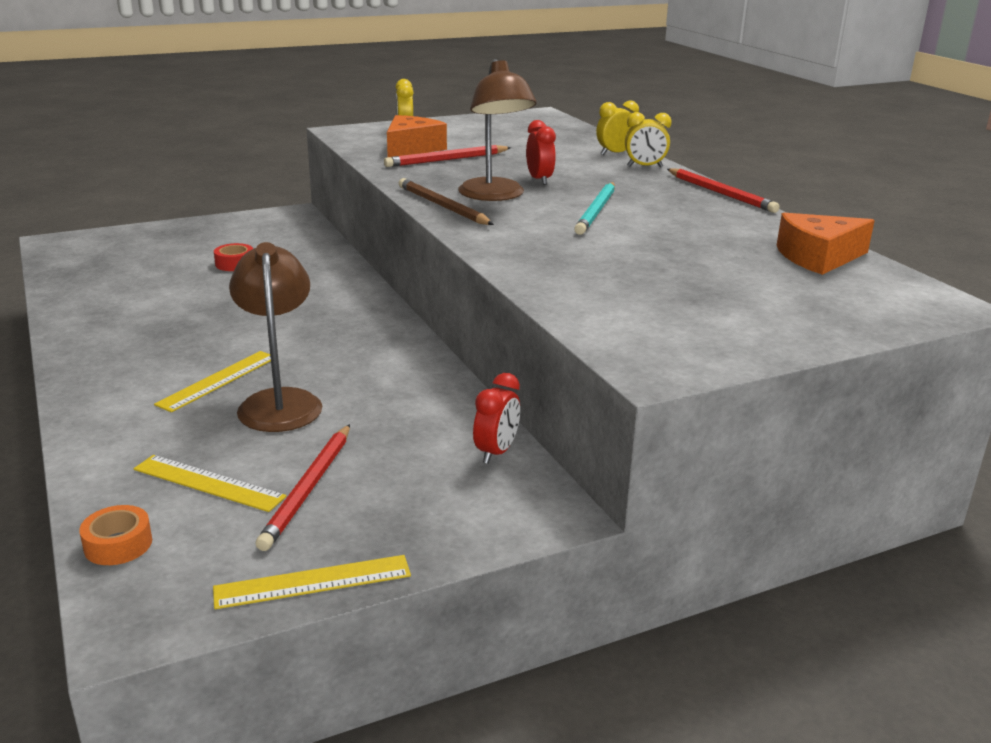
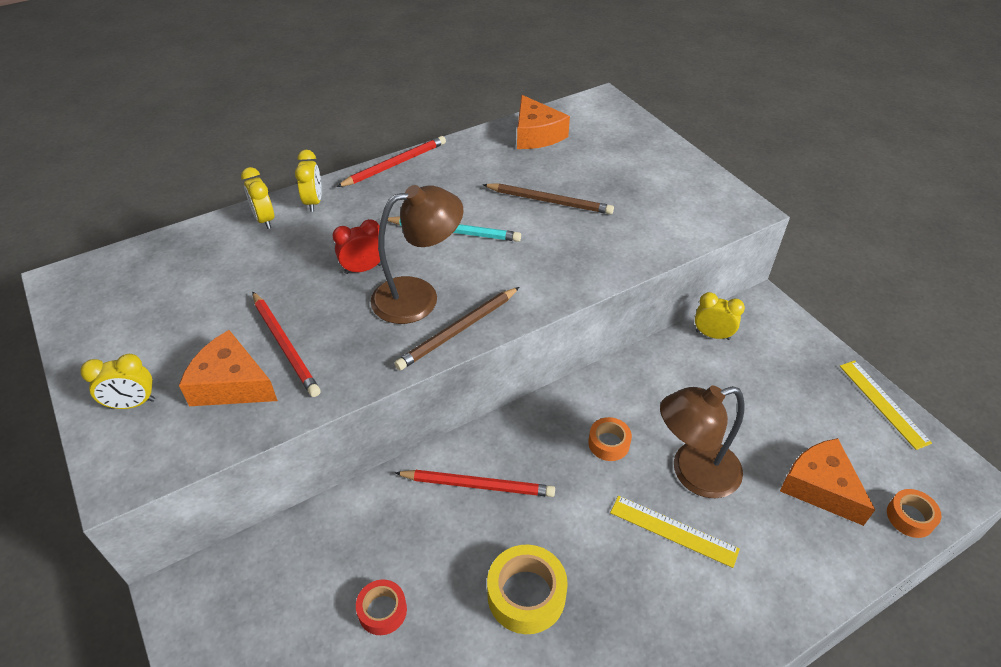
camera: 95 degrees left, 20 degrees up
(206, 310) = (526, 595): none -> yellow tape
(208, 483) = (820, 487): yellow ruler -> orange cheese
(308, 488) = (798, 426): red pencil -> red pencil (478, 485)
(344, 361) = (609, 443): none -> orange tape
(496, 452) = (712, 335): red clock -> yellow clock
(659, 253) = (549, 201): none -> brown pencil

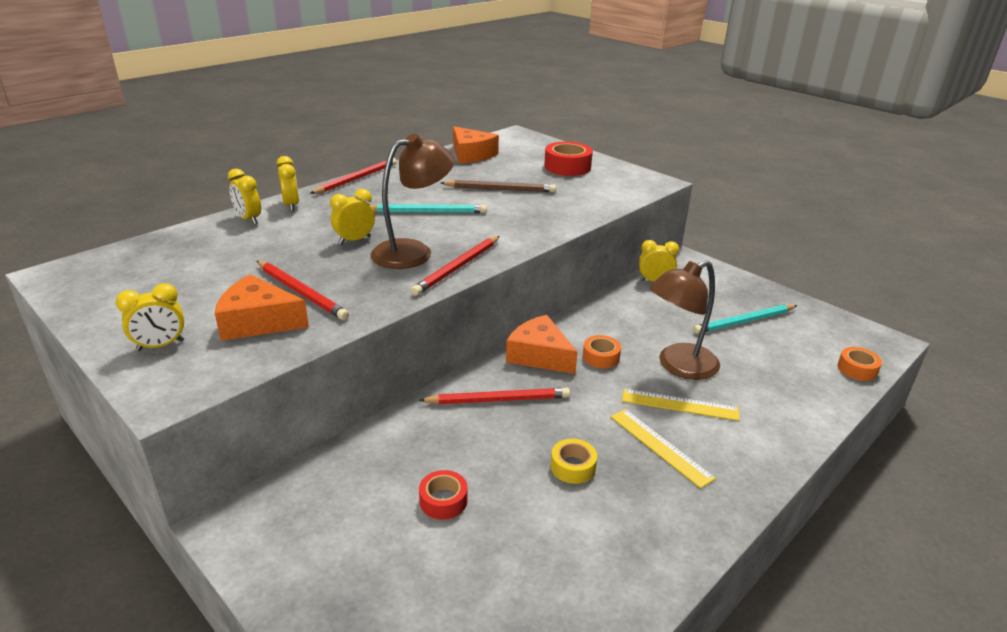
camera: 15 degrees left, 15 degrees down
(363, 269) = (355, 240): red clock -> yellow clock
(458, 330) = (458, 267): brown pencil -> red pencil
(526, 595) = (573, 467): yellow tape -> yellow tape, size x0.61
(643, 169) = (567, 167): none -> red tape
(798, 417) = (744, 322): none -> turquoise pencil
(820, 487) = (781, 361): orange cheese -> orange cheese (539, 355)
(883, 403) = (803, 305): yellow ruler -> yellow ruler (660, 446)

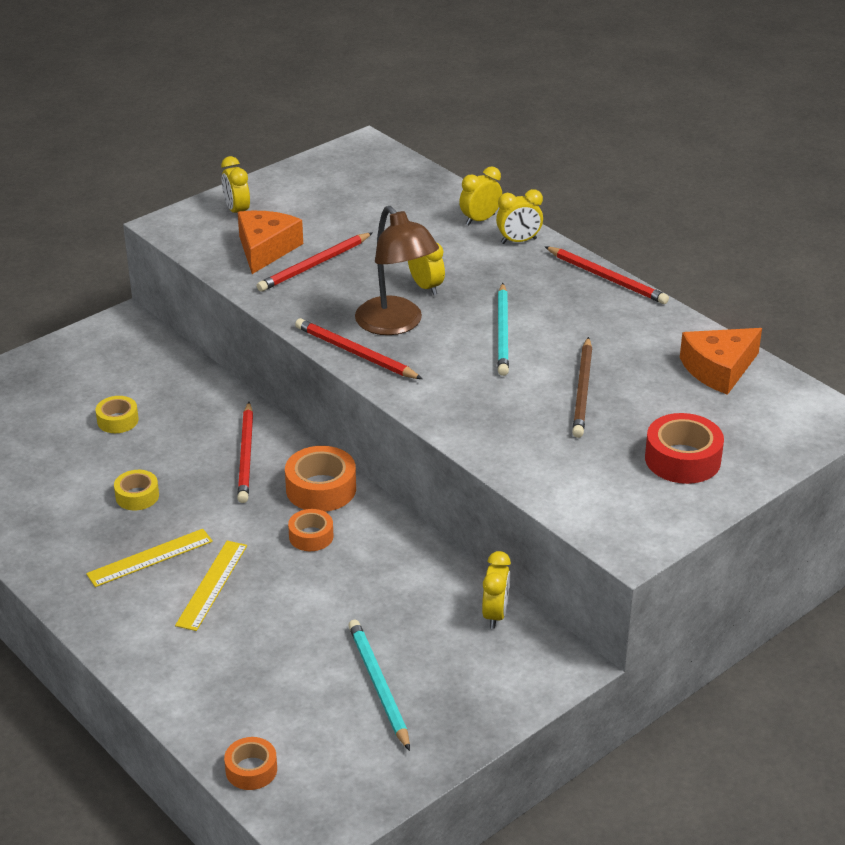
camera: 95 degrees right, 5 degrees up
(443, 501) = (117, 420): red tape -> yellow tape
(539, 355) = (321, 489): orange cheese -> orange tape
(678, 366) = (283, 598): brown lamp -> none

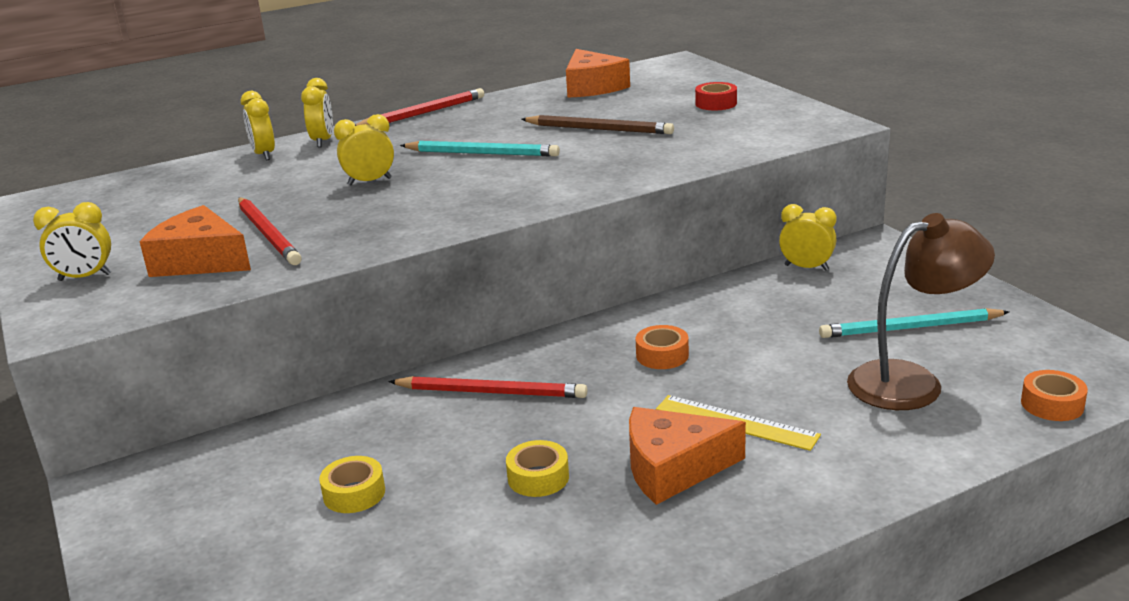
camera: 75 degrees left, 10 degrees down
(150, 558) = (673, 468): yellow ruler -> orange cheese
(321, 489) = (578, 346): orange tape -> none
(355, 353) = (472, 217): red pencil -> none
(396, 324) = (431, 197): brown lamp -> brown lamp (912, 382)
(682, 459) = (716, 103): red tape -> red tape, size x0.61

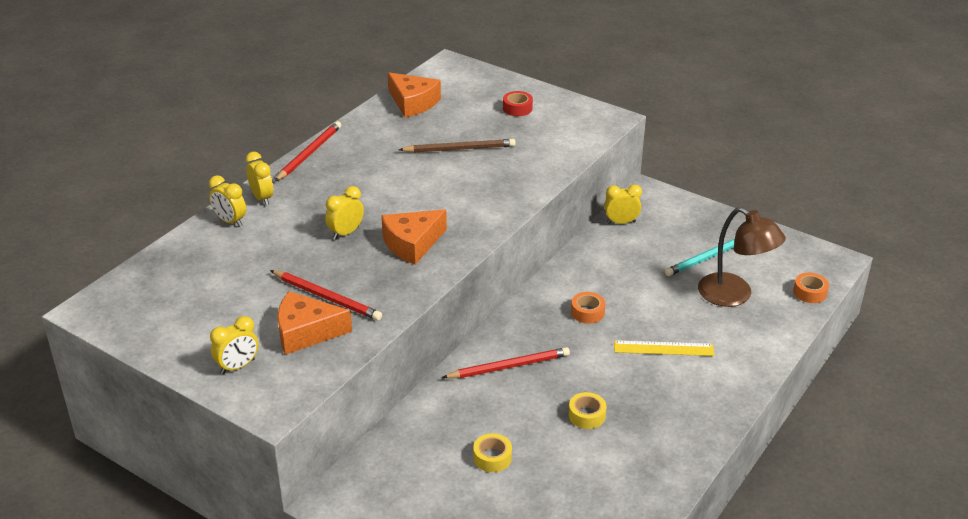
camera: 30 degrees left, 10 degrees up
(482, 153) = (399, 189): turquoise pencil -> none
(673, 468) = (653, 388): orange cheese -> orange cheese (412, 244)
(912, 382) = (734, 295): brown lamp -> brown lamp turned 90 degrees clockwise

